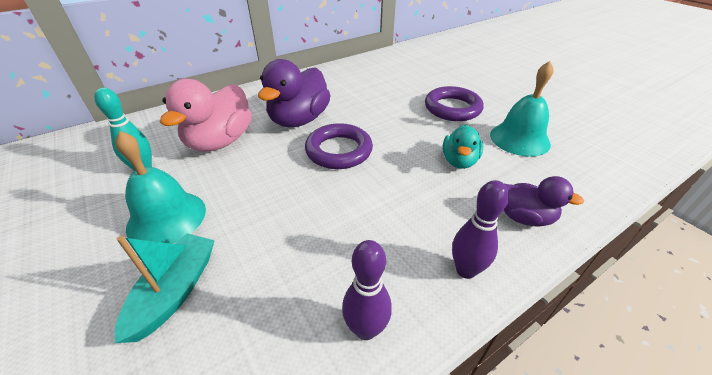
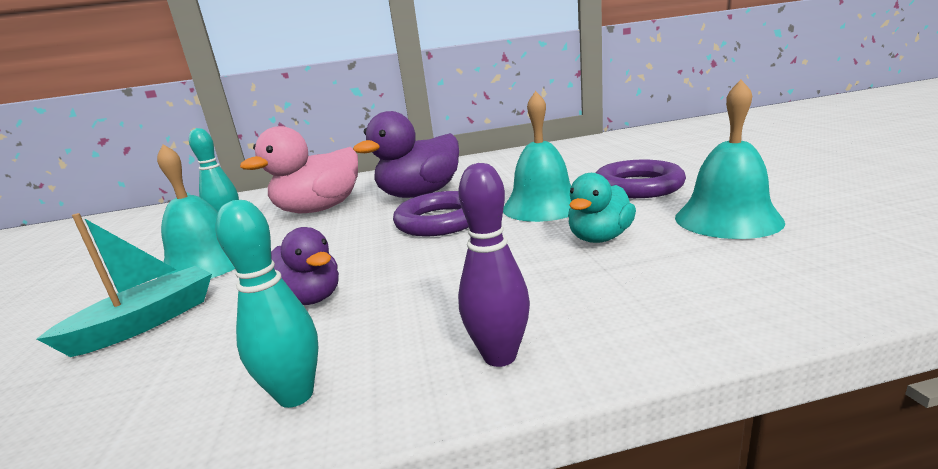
camera: 25 degrees right, 20 degrees down
(366, 329) = (296, 395): purple bowling pin -> turquoise bowling pin
(403, 131) = (542, 206): none -> turquoise bell
(524, 217) = (658, 307): purple duck -> purple duck (310, 298)

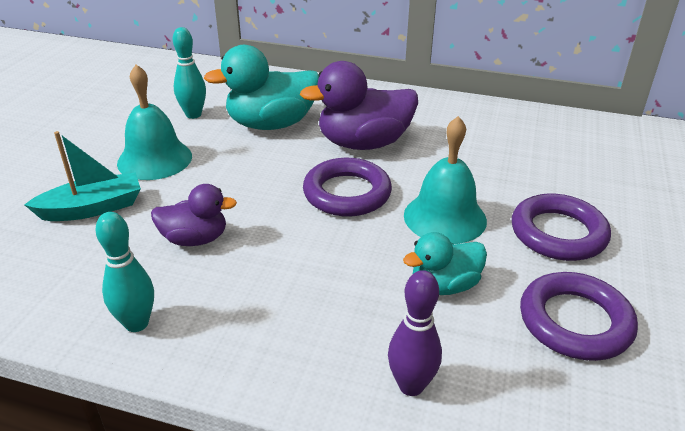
camera: 25 degrees right, 15 degrees up
(310, 298) = (195, 239): purple duck -> purple duck turned 75 degrees counterclockwise
(320, 209) = (271, 124): pink duck -> turquoise duck
(499, 356) = (263, 360): purple bowling pin -> purple bowling pin (411, 385)
(727, 219) = (575, 322): turquoise bell -> purple ring

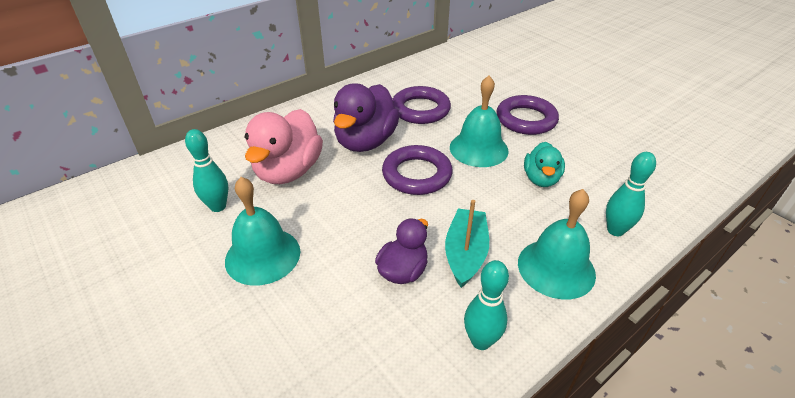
camera: 55 degrees left, 5 degrees up
(92, 208) = (298, 323): turquoise boat -> turquoise boat (465, 253)
(271, 124) = (288, 171): turquoise duck -> pink duck
(289, 348) = (556, 268): none -> turquoise bell
(411, 385) = (615, 230): purple bowling pin -> turquoise bowling pin
(575, 322) = (598, 151): purple ring -> purple ring (420, 109)

